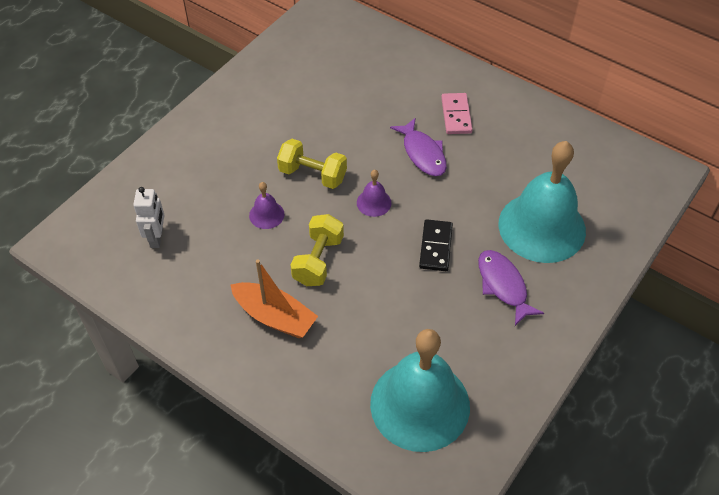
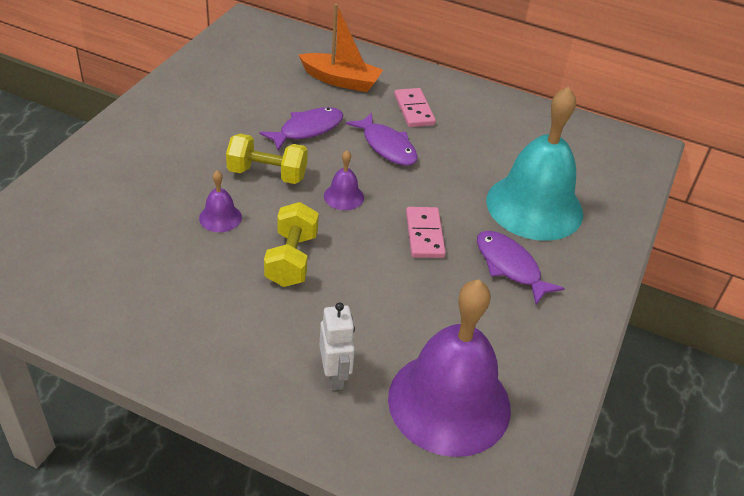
camera: 15 degrees left, 10 degrees down
(157, 237) = (86, 251): white robot -> white robot (335, 375)
(274, 317) = (250, 324): orange boat -> orange boat (341, 80)
(355, 130) = (307, 129): none -> purple fish
(420, 404) = (449, 402): turquoise bell -> purple bell
(436, 247) = (424, 235): black domino -> pink domino

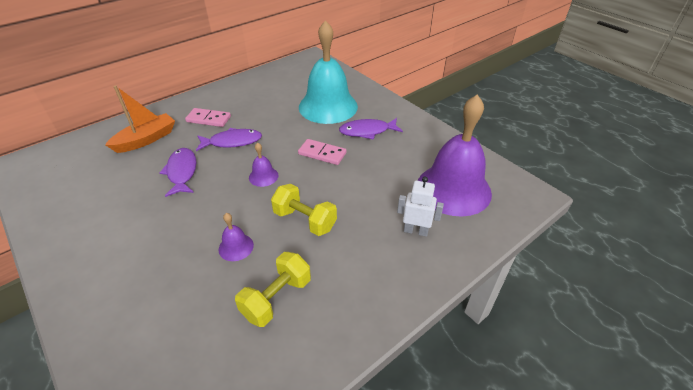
camera: 60 degrees left, 0 degrees up
(267, 174) = (210, 207): yellow dumbbell -> yellow dumbbell (276, 298)

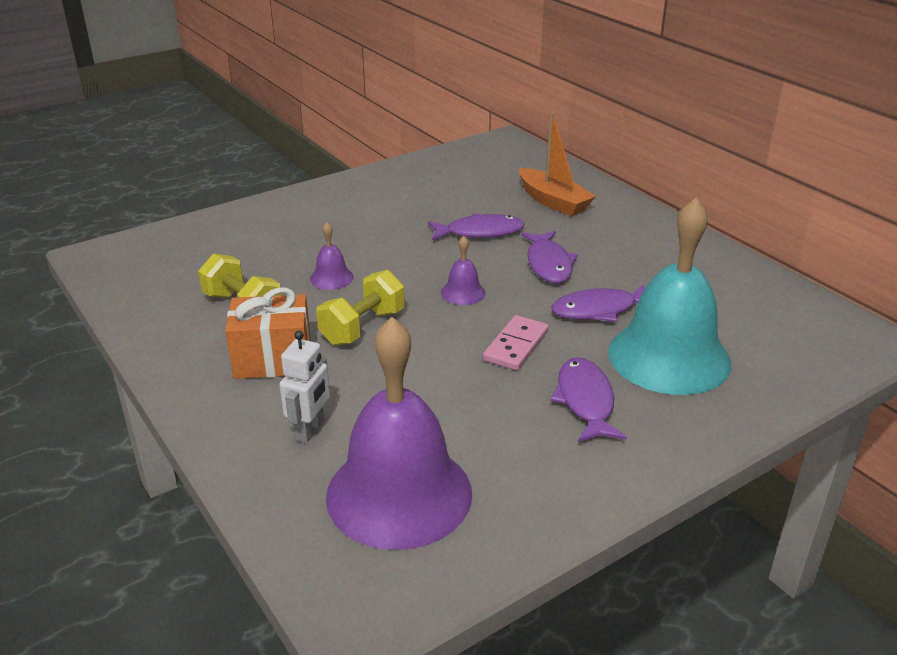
camera: 95 degrees right, 10 degrees down
(208, 119) = (609, 241): pink domino -> none
(286, 125) = (599, 310): none -> purple fish
(347, 263) = (273, 359): none -> orange gift

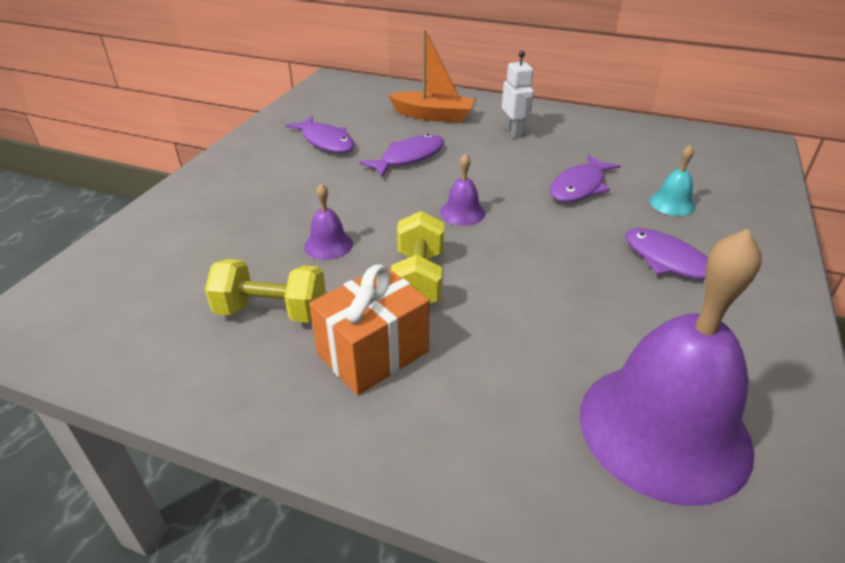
camera: 35 degrees left, 5 degrees up
(310, 430) = (504, 410): white robot -> white robot (514, 132)
(516, 346) = (563, 241): pink domino -> none
(548, 264) = (495, 165): purple fish -> purple fish (326, 142)
(669, 357) = (672, 203): turquoise bell -> turquoise bell, size x0.41

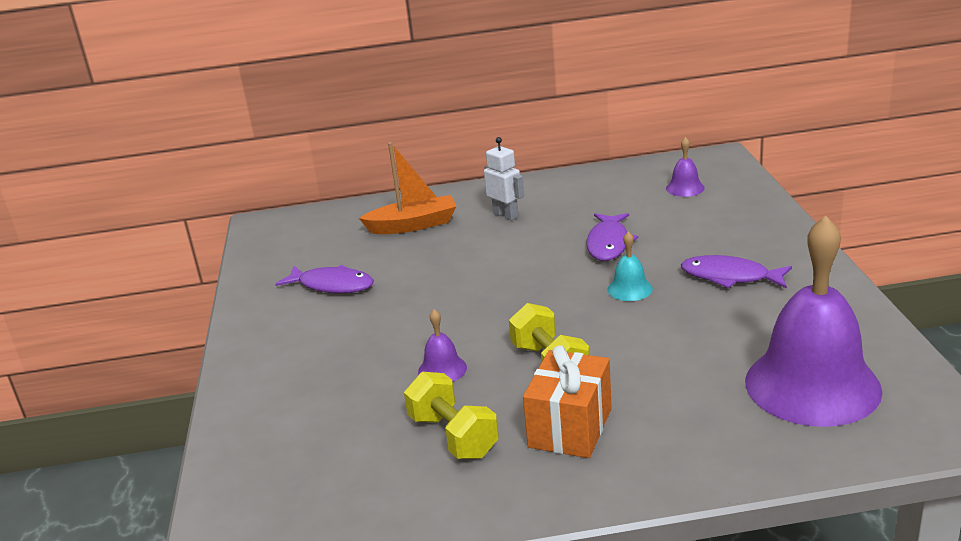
camera: 25 degrees left, 10 degrees down
(271, 311) = (453, 436): yellow dumbbell -> yellow dumbbell turned 75 degrees clockwise
(409, 157) = (432, 271): purple fish -> none
(462, 212) = (531, 300): purple bell -> purple bell (685, 188)
(672, 203) = (692, 231): turquoise bell -> turquoise bell (629, 289)

